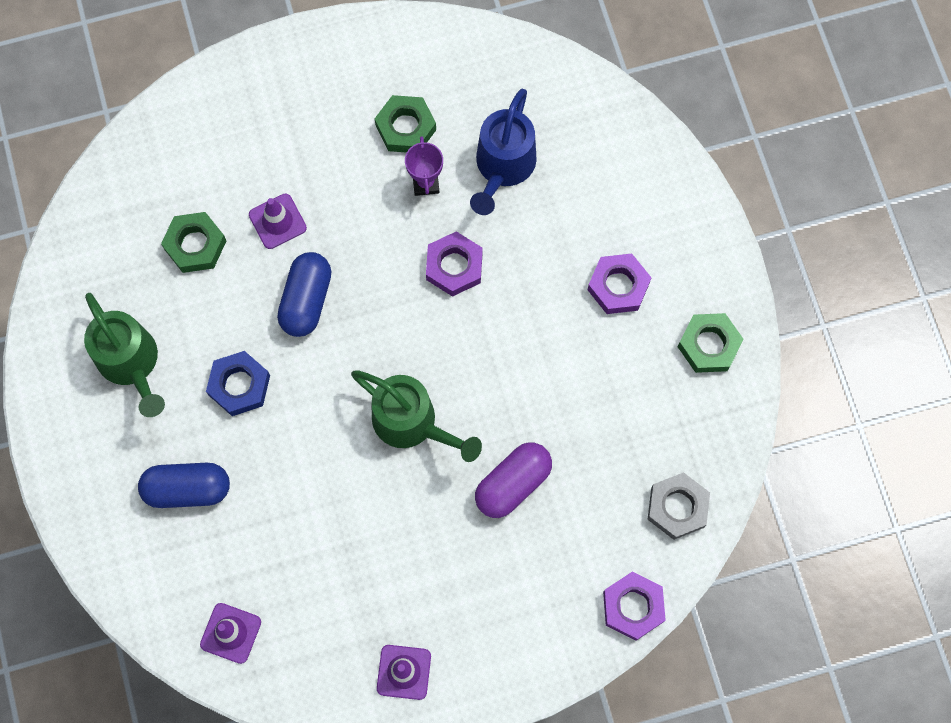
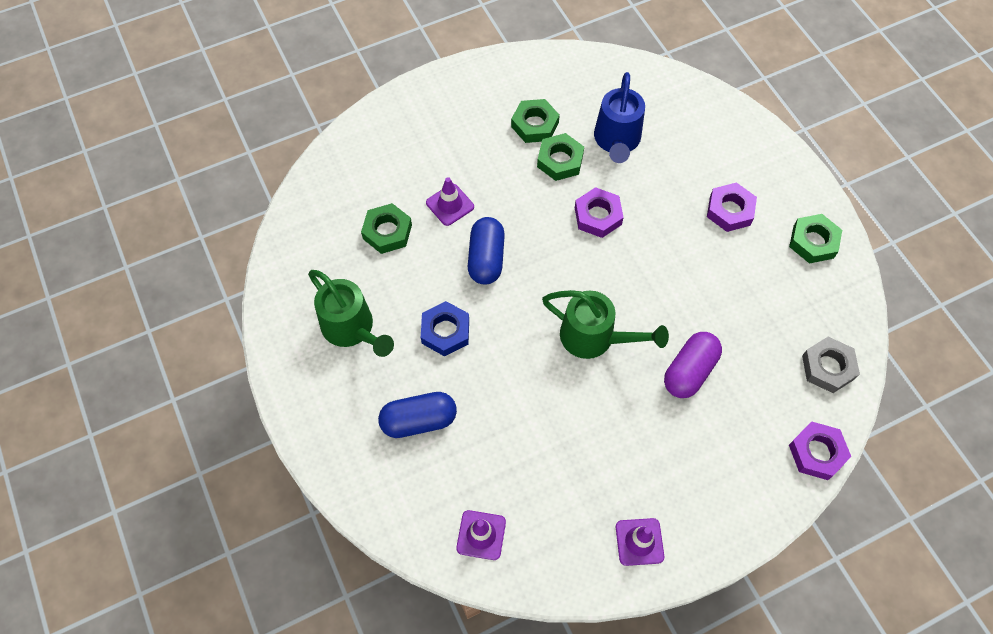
camera: 10 degrees left, 10 degrees down
(425, 183) = (560, 160): purple trophy -> green nut

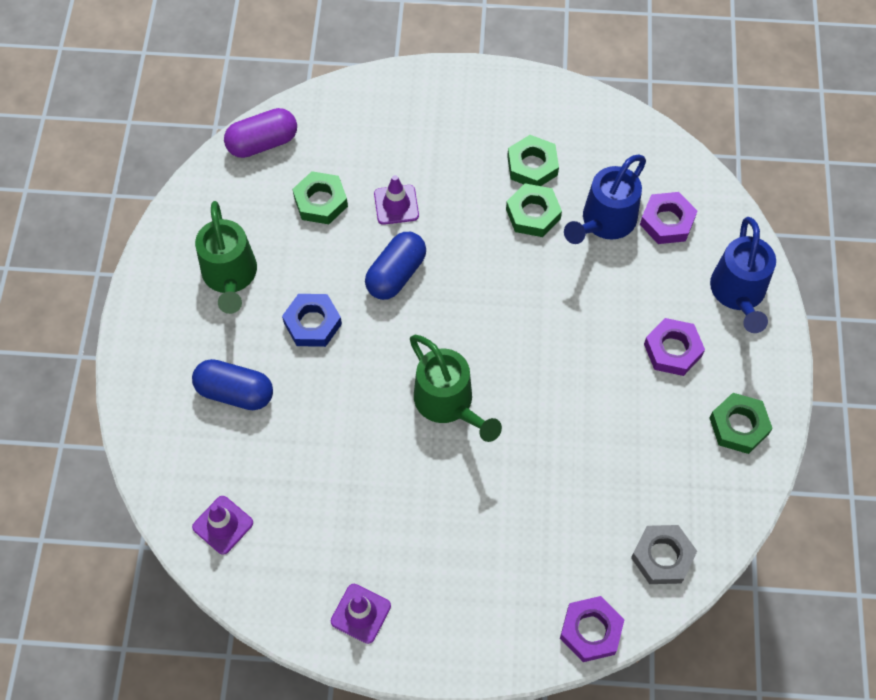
camera: 30 degrees right, 0 degrees up
(598, 216) = (533, 287): purple nut -> purple nut (667, 221)
(689, 371) = (519, 484): purple capsule -> purple capsule (263, 143)
(747, 146) = (738, 294): none -> blue watering can

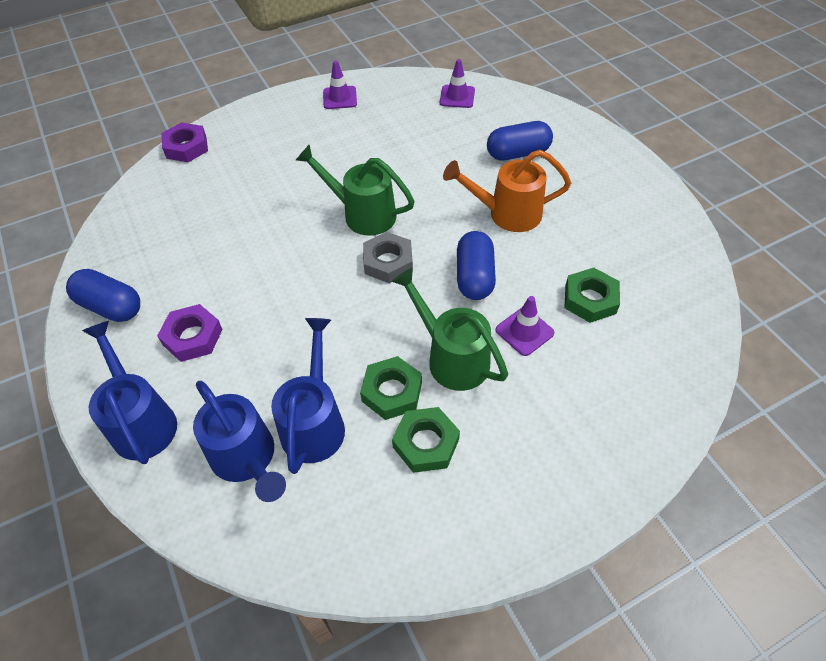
camera: 150 degrees right, 10 degrees down
(230, 277) = (597, 212): green watering can -> green watering can (451, 357)
(263, 143) = (692, 321): purple capsule -> none
(312, 323) = (507, 214): blue nut -> orange watering can
(662, 556) = (150, 201): grey nut -> grey nut (388, 262)
(667, 221) = (247, 459): purple nut -> blue watering can
(738, 426) = (111, 306): green nut -> blue capsule

